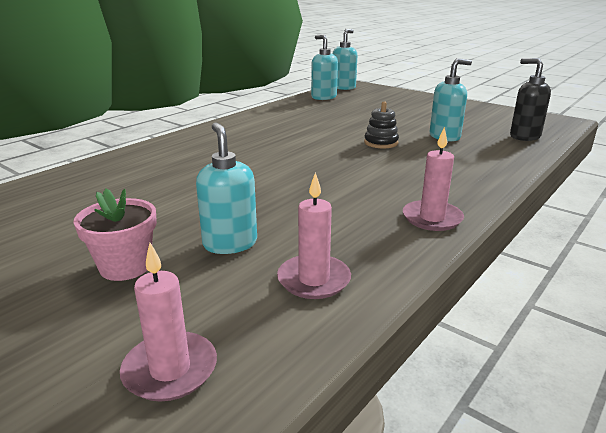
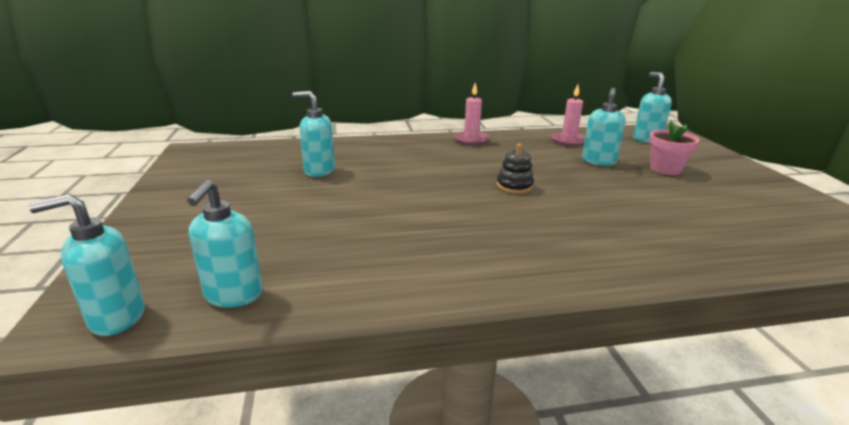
camera: 140 degrees left, 0 degrees up
(170, 370) = (646, 139): pink candle -> turquoise soap dispenser
(381, 143) = (382, 184): black stacking toy -> black stacking toy (514, 186)
(524, 136) = (270, 151): black soap dispenser -> none

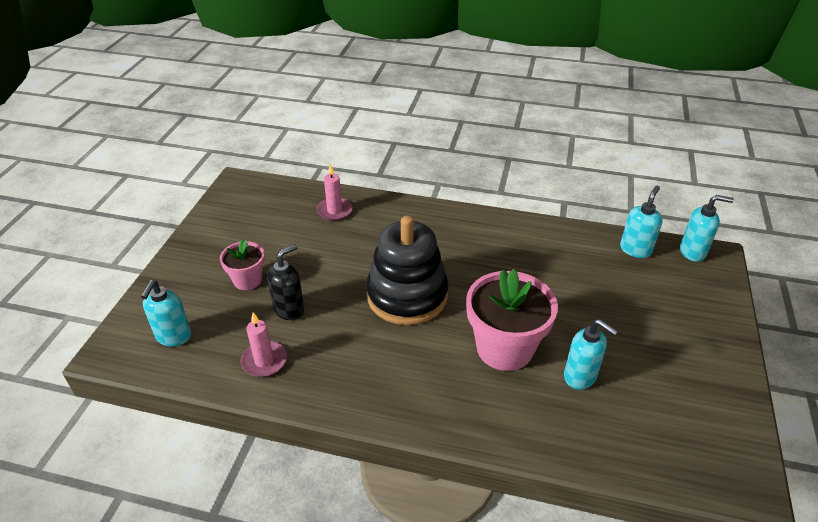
camera: 155 degrees left, 15 degrees up
(394, 173) = (504, 348): none -> pink flower pot
(471, 140) = (375, 401): pink candle -> pink candle (334, 211)
(514, 186) = (407, 296): black stacking toy -> black stacking toy, size x2.47
(598, 161) = (289, 309): turquoise soap dispenser -> black soap dispenser

